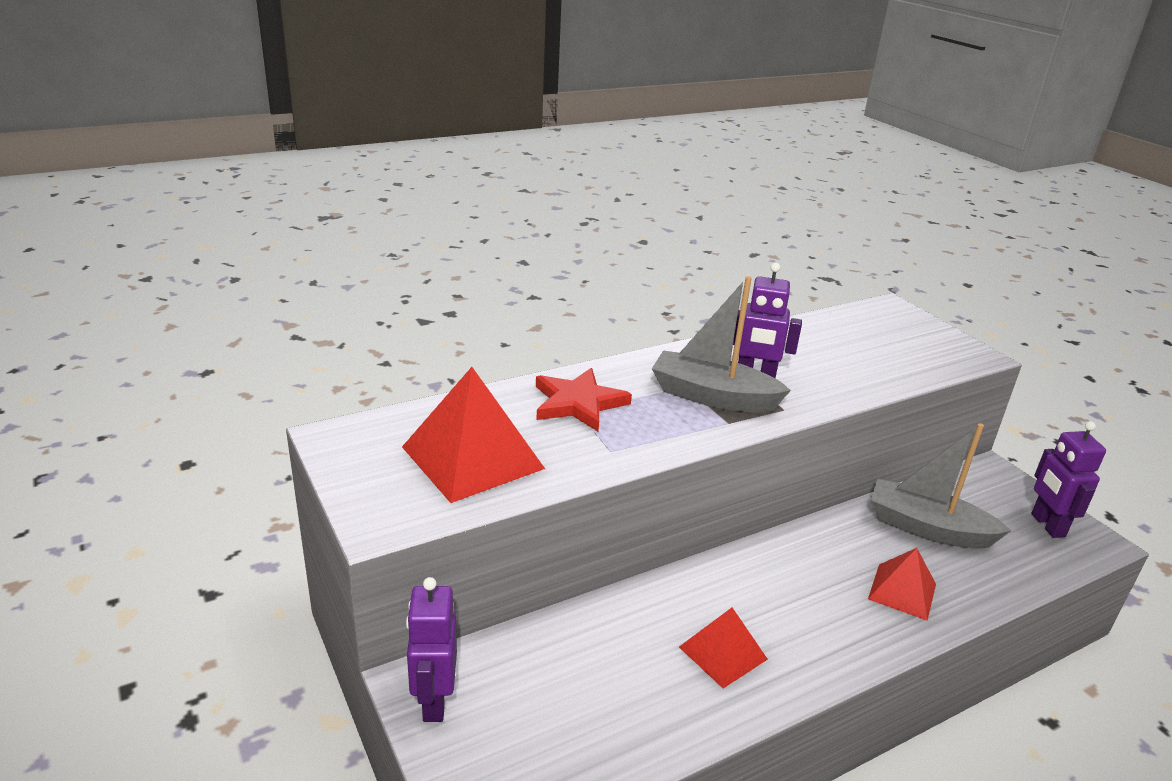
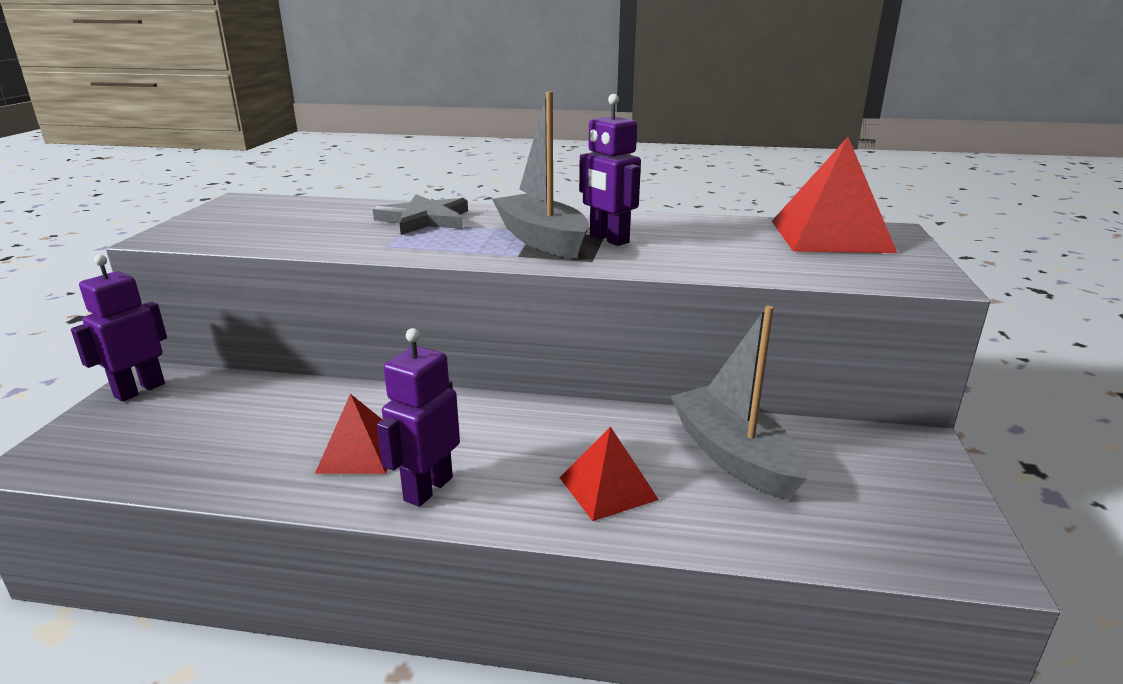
camera: 40 degrees right, 5 degrees down
(473, 457) = (287, 225): red pyramid -> red pyramid (830, 236)
(578, 403) = (424, 219): red star -> grey star
(1047, 525) = (916, 515): purple robot -> purple robot (428, 488)

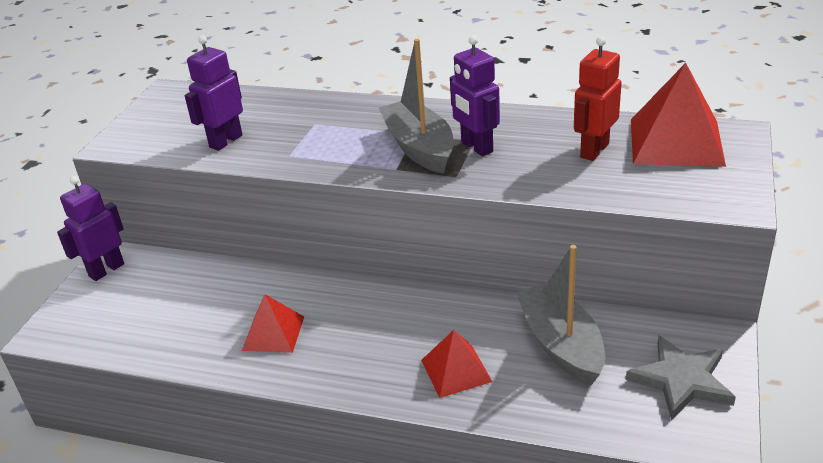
camera: 10 degrees right, 10 degrees up
(424, 219) = (323, 119): grey star -> grey star (681, 380)
(428, 488) = (322, 366): purple robot -> purple robot (225, 141)
(744, 242) = (594, 150): none -> red robot

